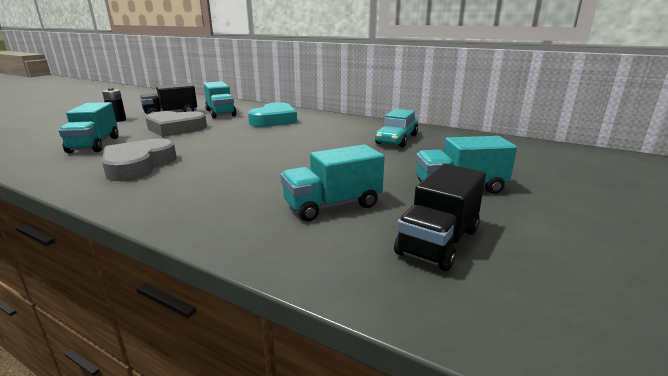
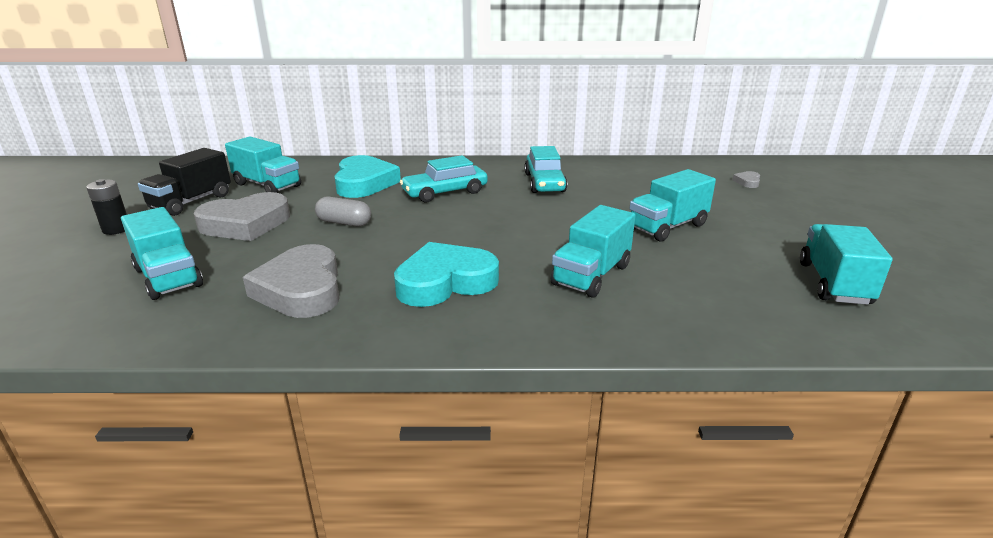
camera: 30 degrees left, 5 degrees up
(222, 182) = (445, 282): none -> turquoise heart
(225, 137) = (344, 223): none -> grey capsule
(314, 133) = (445, 192): none -> turquoise car
(438, 242) = (712, 283): black truck -> none
(595, 285) = (834, 283): none -> turquoise truck
(602, 171) = (747, 182): none -> grey heart

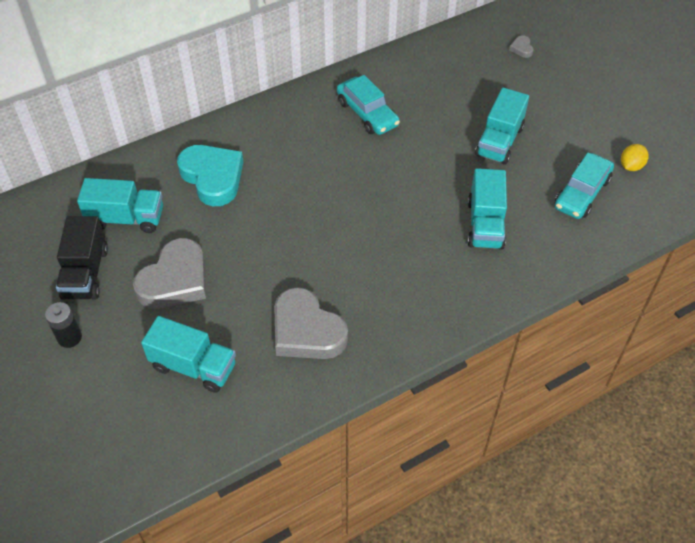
camera: 30 degrees left, 25 degrees up
(344, 223) = (256, 242): grey capsule -> none
(445, 192) = (297, 163): turquoise car -> turquoise car (582, 193)
(445, 282) = (397, 276): turquoise heart -> none
(834, 283) = (631, 166): turquoise truck -> yellow lemon

